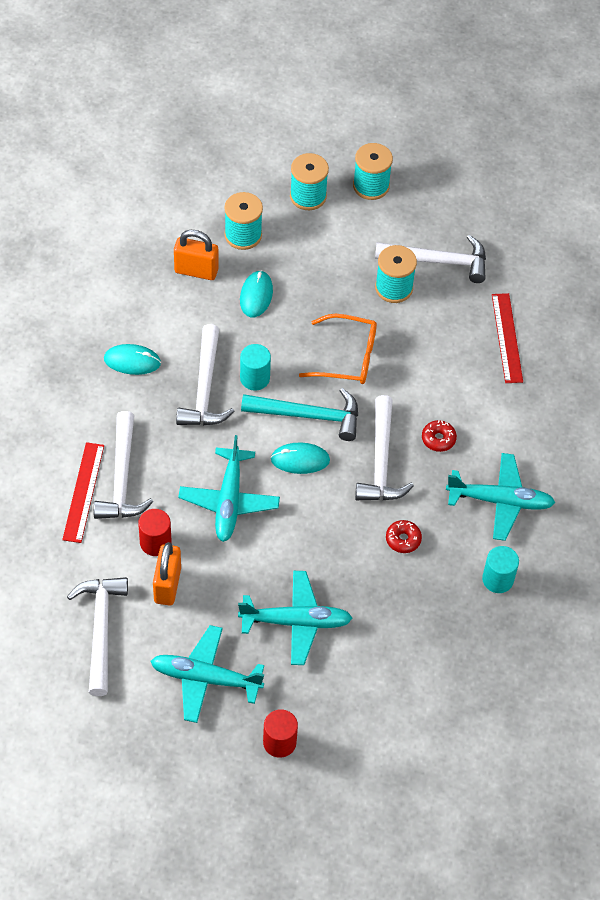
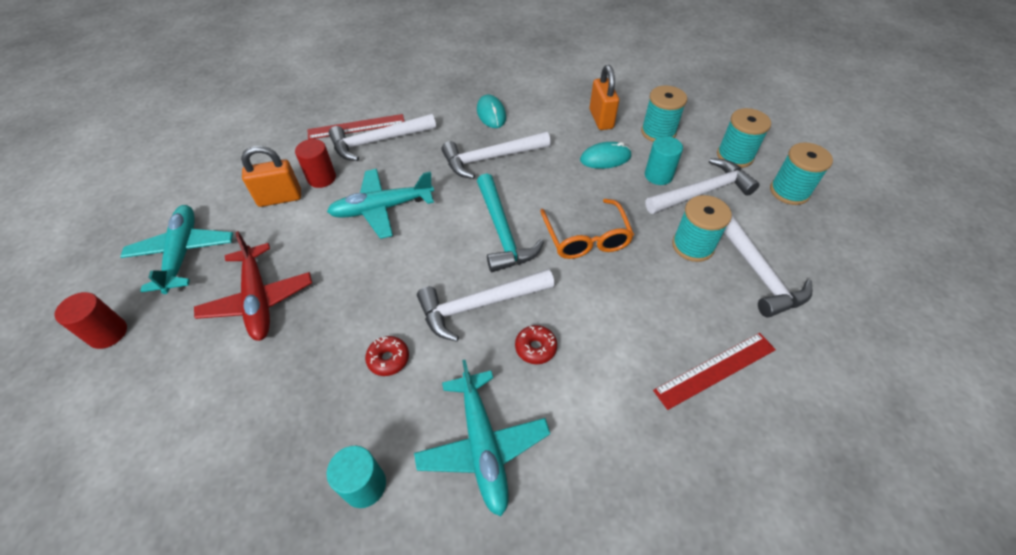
camera: 70 degrees right, 5 degrees down
(100, 630) = (226, 174): white hammer -> white hammer (702, 192)
(255, 378) = (520, 184): turquoise cylinder -> turquoise cylinder (658, 175)
(296, 622) = (258, 299): turquoise plane -> red plane
(300, 460) = (449, 241): turquoise mouse -> none

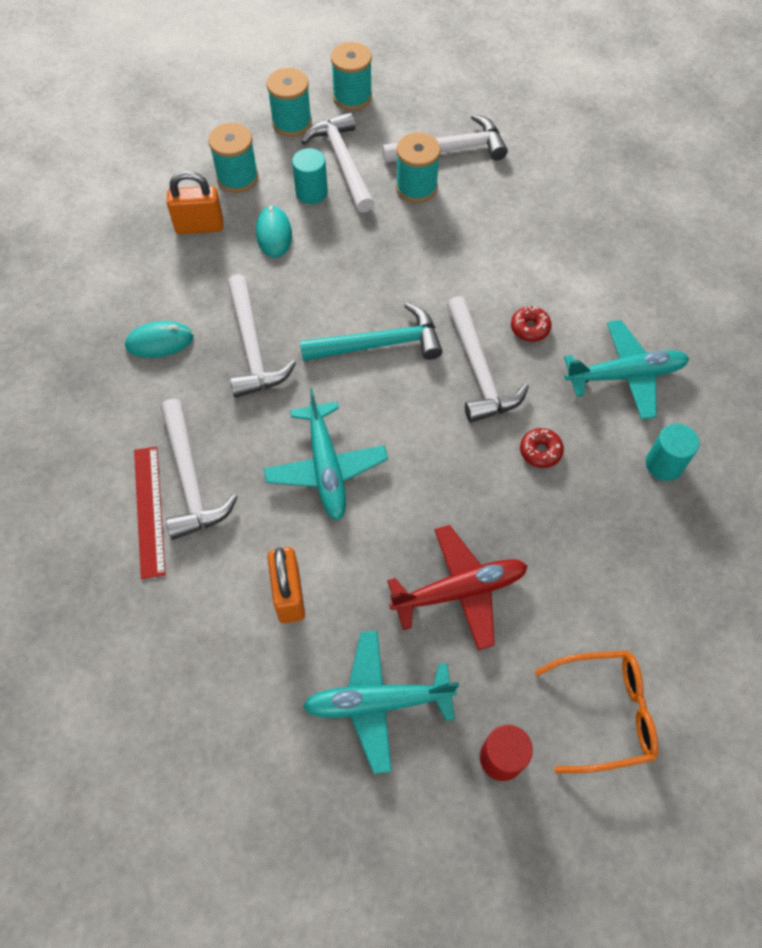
camera: 85 degrees left, 10 degrees up
(321, 178) = (256, 546): red cylinder -> none
(586, 238) = (397, 270): orange glasses -> orange glasses (605, 713)
(715, 369) = (553, 204): red ruler -> none

